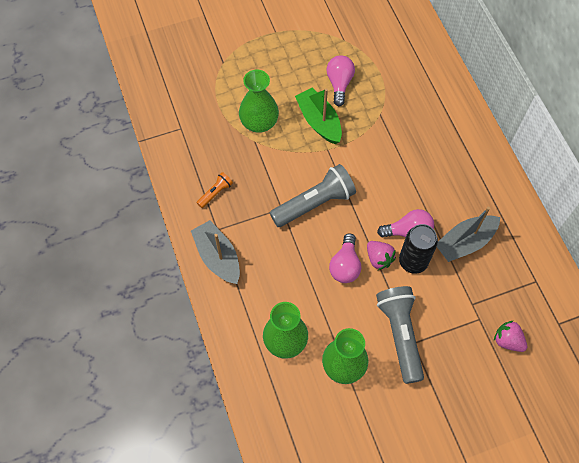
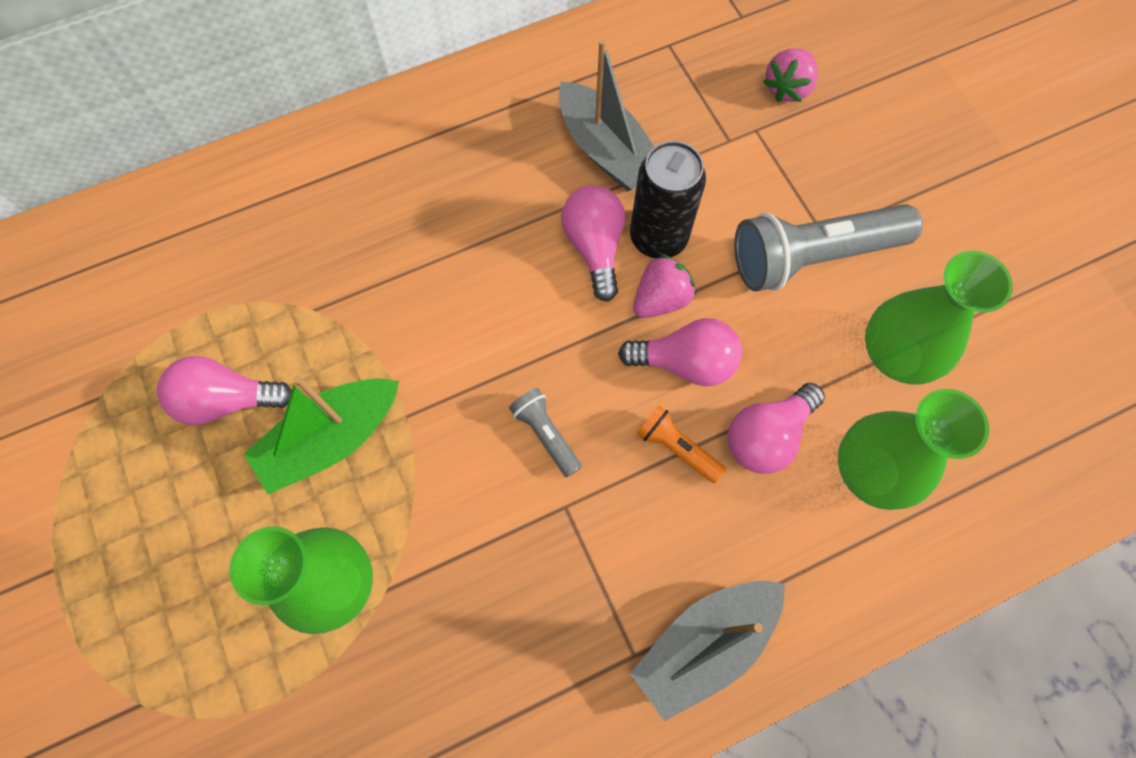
camera: 95 degrees left, 5 degrees up
(215, 193) = (536, 673): orange flashlight -> orange flashlight (676, 448)
(306, 297) = (767, 436): none -> pink light bulb
(314, 203) = (545, 434): grey flashlight -> grey flashlight, size x0.47

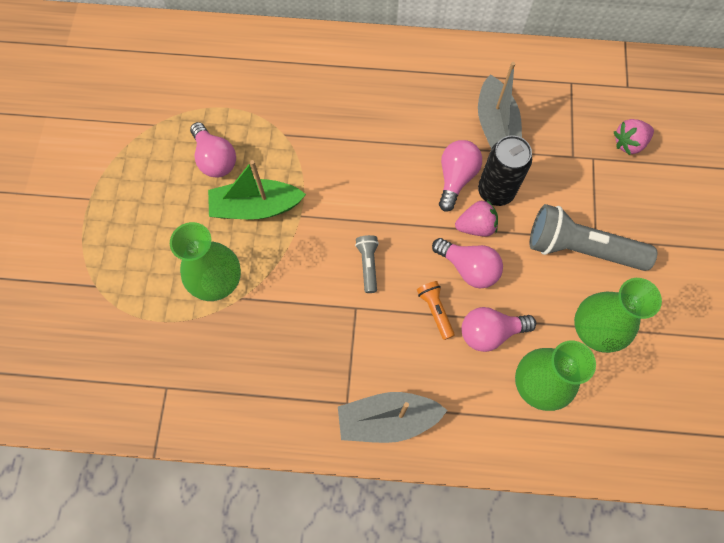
camera: 30 degrees right, 0 degrees up
(227, 400) = (215, 159): pink light bulb -> pink light bulb turned 150 degrees counterclockwise

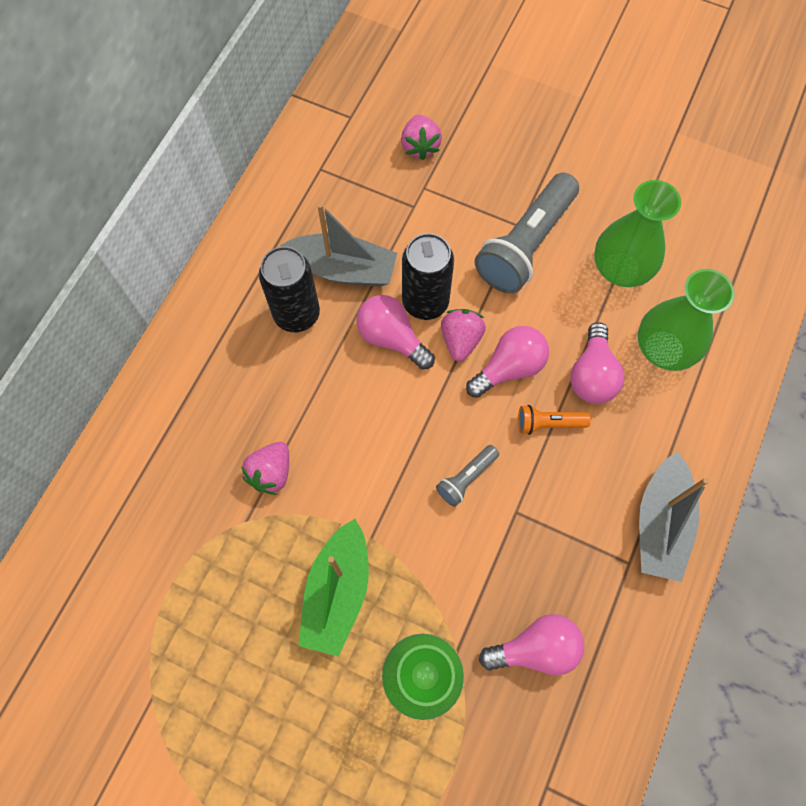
camera: 70 degrees left, 0 degrees up
(215, 159) = (244, 625): pink light bulb -> pink light bulb (535, 648)
(323, 137) = (271, 473): none -> pink strawberry
(368, 265) = (466, 478): grey flashlight -> grey flashlight turned 60 degrees counterclockwise
(446, 110) = (297, 314): none -> black can

